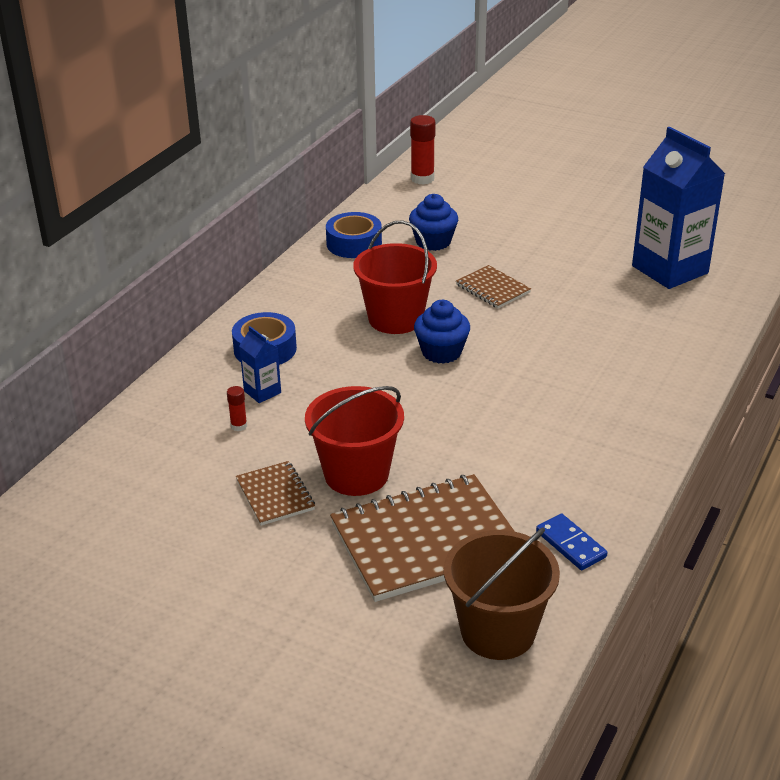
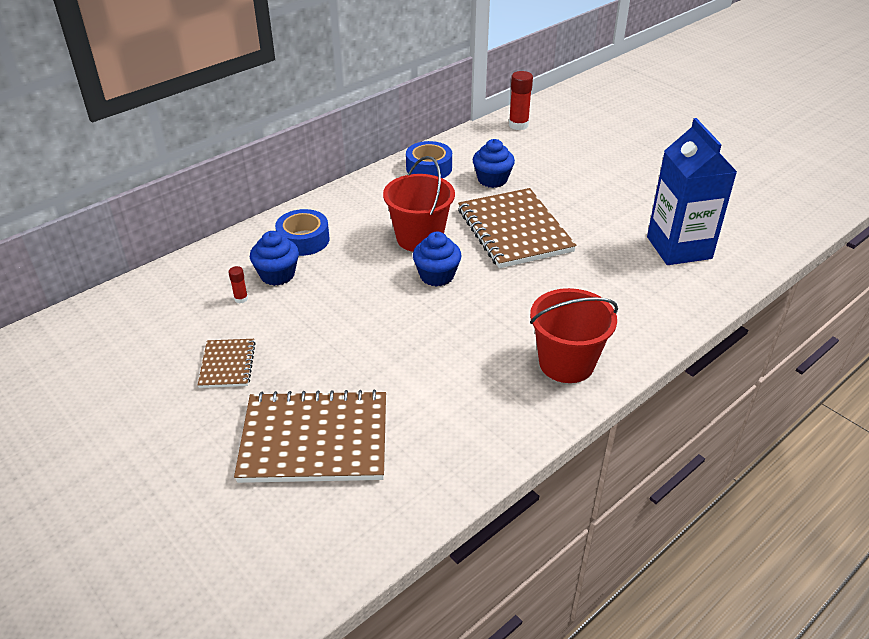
camera: 20 degrees right, 5 degrees up
(262, 392) = (277, 275): blue carton -> blue cupcake
(356, 474) = (300, 364): red bucket -> red bucket (566, 363)
(493, 289) = (514, 230): brown notebook -> brown notebook, size x2.03
(498, 631) = (316, 542): brown bucket -> none
(570, 544) = (430, 480): blue domino -> none

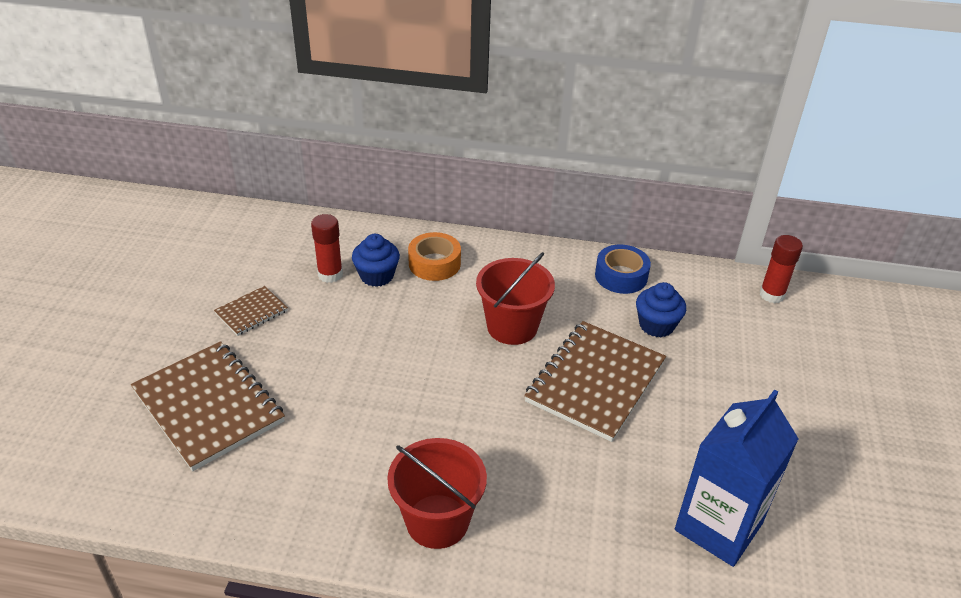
camera: 50 degrees right, 0 degrees up
(241, 299) = (330, 274): red glue stick -> red glue stick, size x1.92
(303, 240) = (434, 263): blue tape -> orange tape
(437, 276) = (472, 366): blue cupcake -> none

